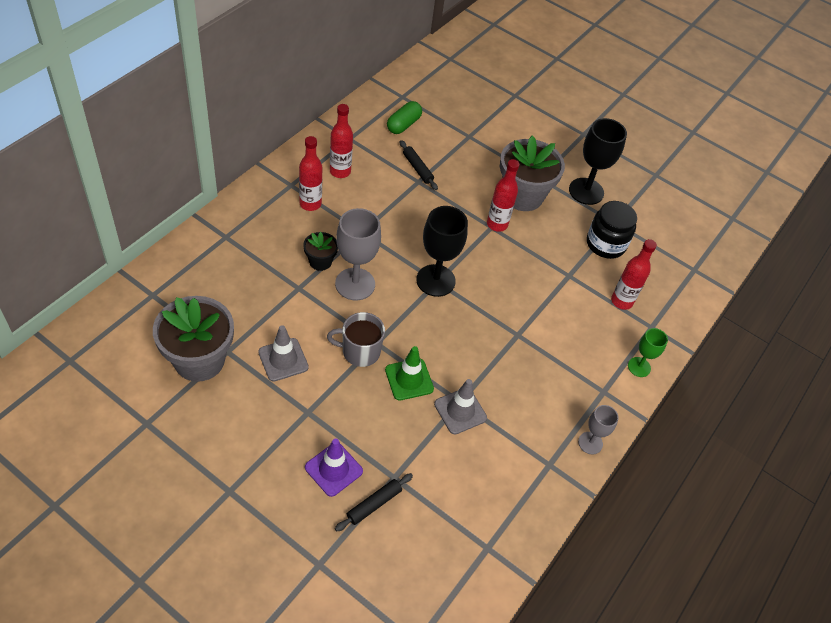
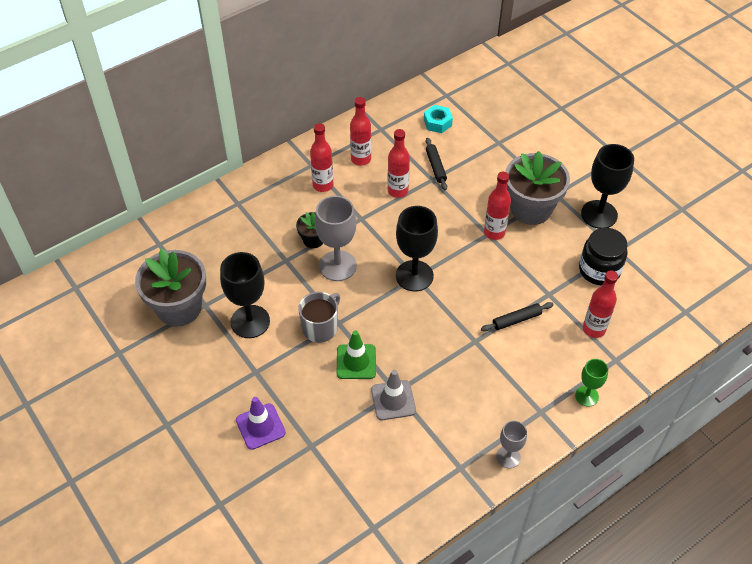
camera: 25 degrees right, 0 degrees up
(283, 360) = (250, 321): grey traffic cone -> black goblet
(360, 351) = (320, 327): grey mug -> grey mug turned 105 degrees clockwise
(374, 504) = (285, 465): black rolling pin -> black rolling pin (516, 320)
(388, 198) = (398, 191): none -> red bottle
(403, 125) = (437, 123): green capsule -> turquoise nut

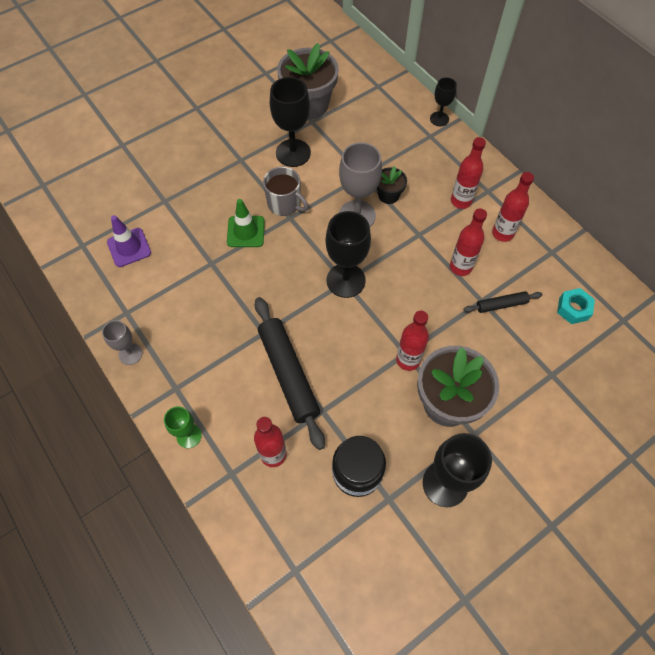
camera: 90 degrees right, 10 degrees up
(215, 195) = (439, 119): none -> black goblet
(260, 426) = (187, 166): purple traffic cone -> purple traffic cone (129, 247)
(393, 400) = (202, 260): grey traffic cone -> none
(516, 320) = (288, 374): black rolling pin -> black rolling pin, size x2.00

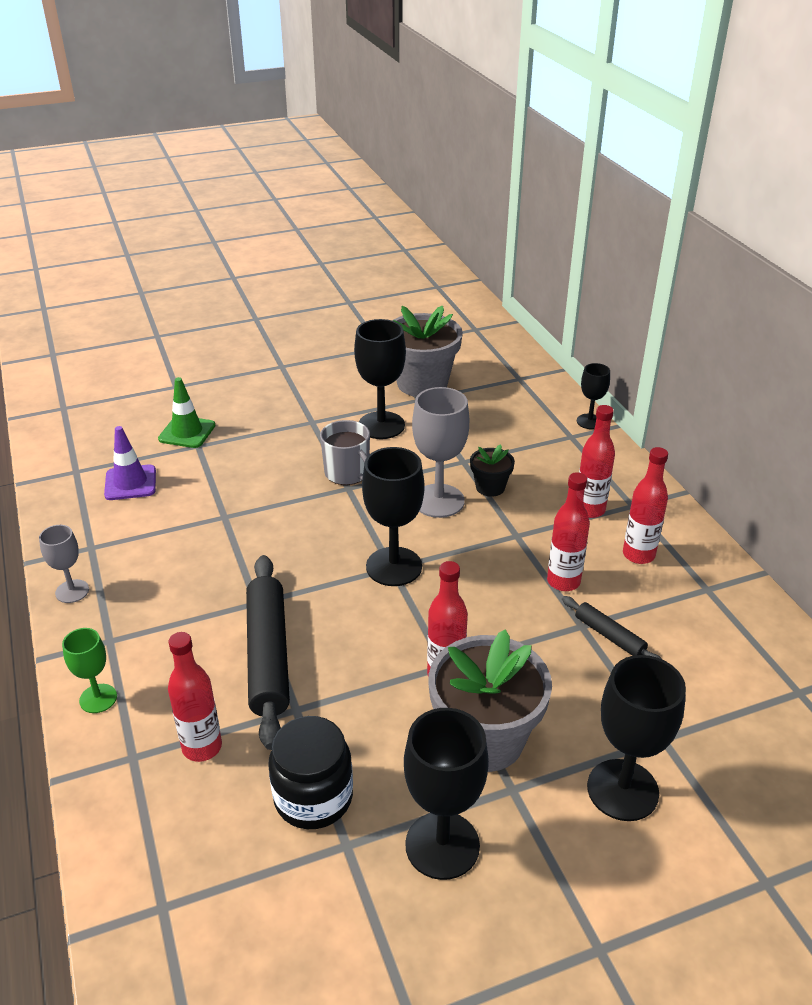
camera: 15 degrees right, 25 degrees down
(246, 232) = (284, 492): green traffic cone -> green traffic cone (187, 432)
(501, 304) = (609, 636): black rolling pin -> black rolling pin turned 45 degrees clockwise
(538, 417) = (622, 790): none -> black goblet
(573, 309) = (721, 662): turquoise nut -> none

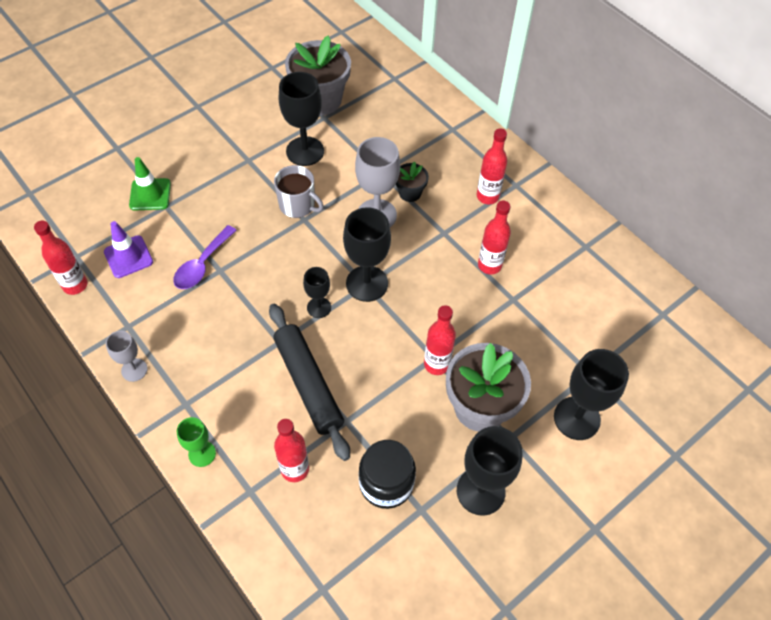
camera: 20 degrees left, 20 degrees up
(207, 506) = (202, 264): none -> purple spoon
(589, 421) = (461, 111): black goblet -> black goblet (319, 307)
(609, 636) = (534, 303): black rolling pin -> none
(638, 555) = (533, 229): red bottle -> red bottle (75, 285)

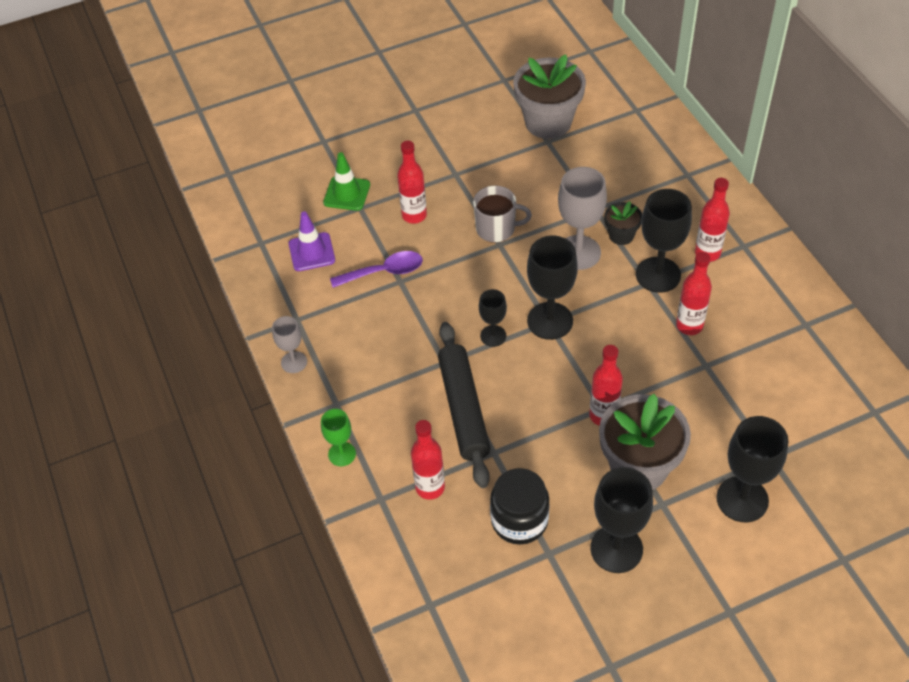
camera: 20 degrees right, 5 degrees down
(75, 285) = (254, 271): red bottle -> red bottle (414, 215)
(202, 264) = (384, 272): purple spoon -> purple spoon turned 150 degrees counterclockwise
(298, 205) = (496, 229): grey mug -> grey mug turned 45 degrees counterclockwise
(305, 151) = (518, 174): black goblet -> black goblet (658, 275)

